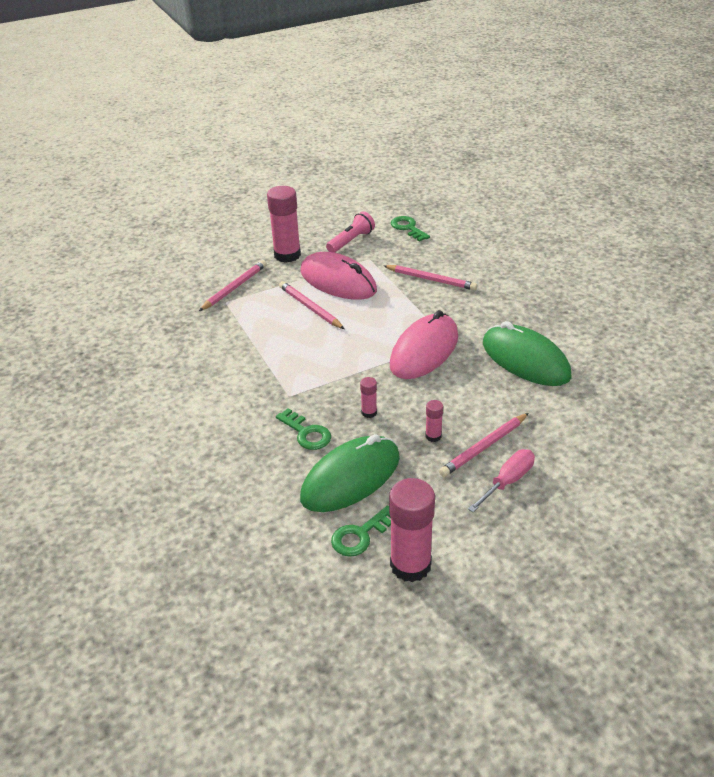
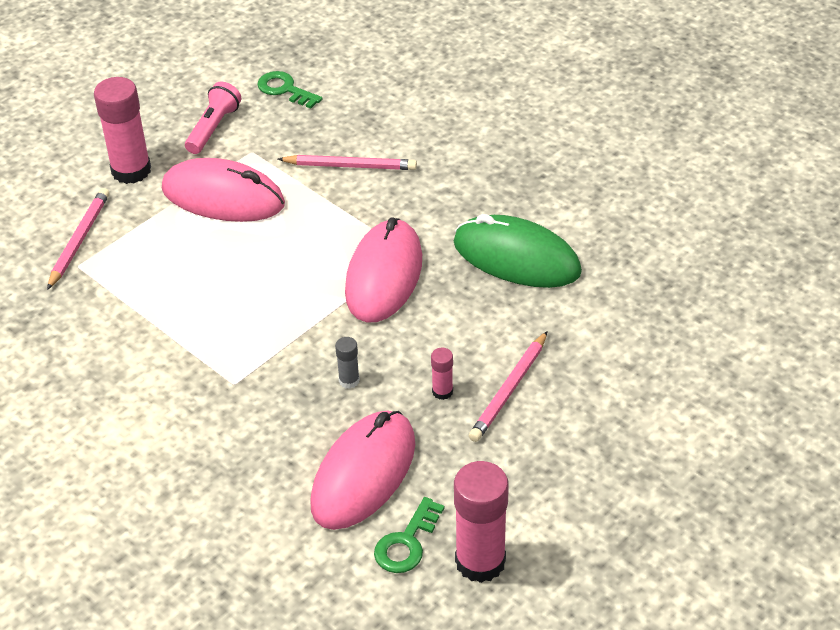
camera: 20 degrees left, 5 degrees up
(306, 433) = (281, 429): green key -> none
(310, 307) = (202, 247): pink pencil -> none
(351, 478) = (363, 474): green mouse -> pink mouse
(369, 412) = (349, 380): pink glue stick -> grey glue stick
(507, 481) = (553, 427): pink screwdriver -> none

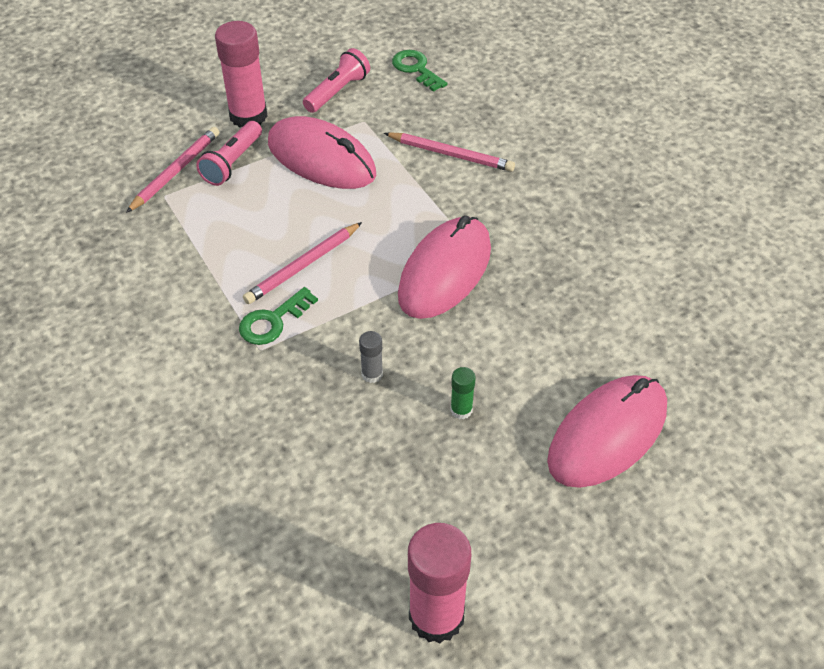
camera: 15 degrees right, 5 degrees up
(134, 219) = (232, 163): none -> pink flashlight
(363, 474) = (350, 480): pink mouse -> pink mouse (607, 434)
(407, 542) = (367, 571): green key -> green key (273, 321)
(442, 391) = (461, 410): pink glue stick -> green glue stick
(509, 390) = (530, 426): pink pencil -> pink pencil (303, 266)
(516, 258) = (583, 284): green mouse -> none

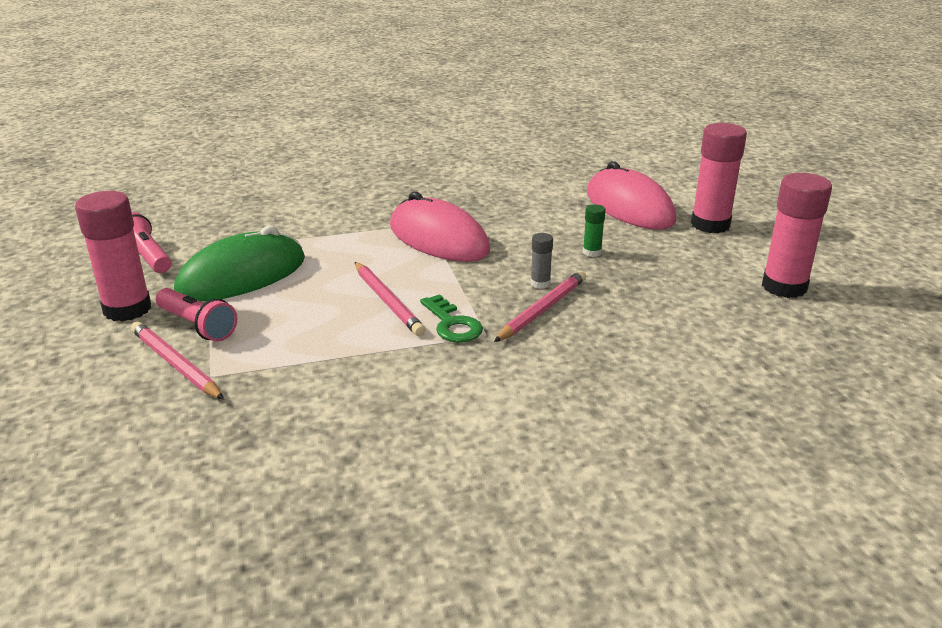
camera: 75 degrees left, 20 degrees down
(321, 159) = (242, 276): pink mouse -> green mouse
(416, 69) = (159, 216): green key -> none
(451, 154) = (295, 217): pink pencil -> pink pencil (542, 309)
(590, 530) = (710, 225): none -> pink glue stick

